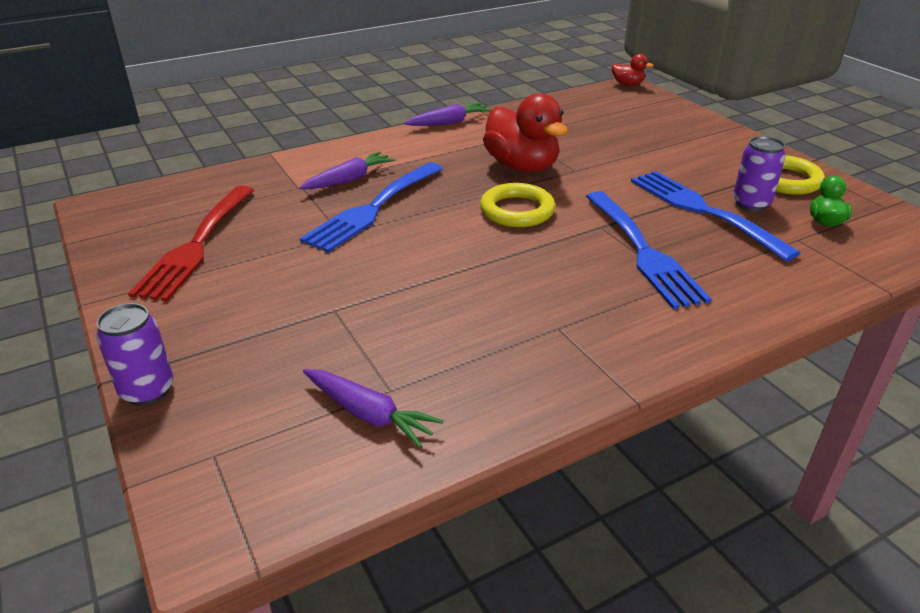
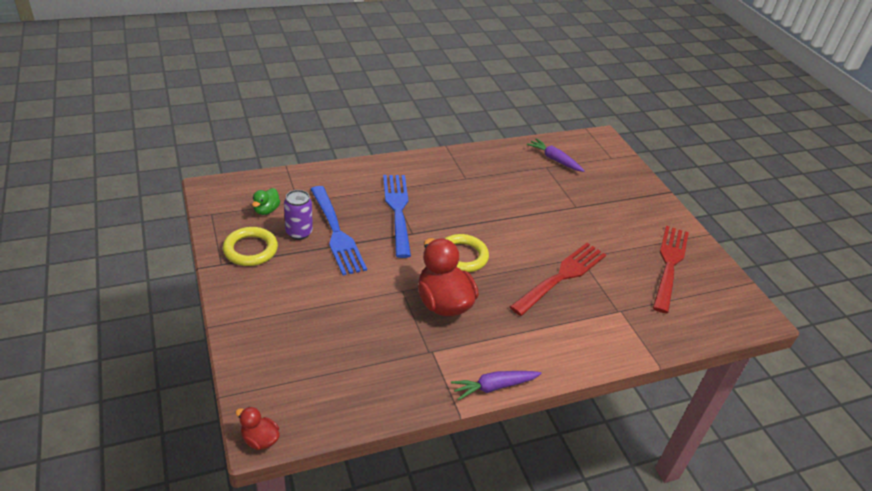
camera: 175 degrees left, 5 degrees up
(147, 391) = (649, 184): purple can -> none
(349, 179) = (582, 313): purple carrot -> none
(373, 208) = (562, 276): blue fork -> red fork

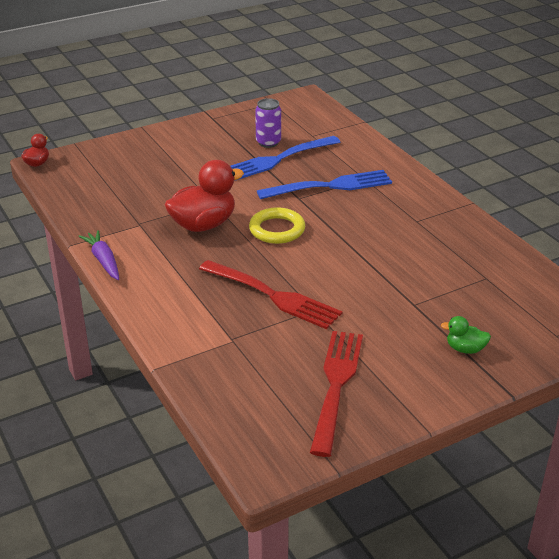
camera: 85 degrees right, 5 degrees down
(250, 249) = (235, 126): yellow ring -> none
(266, 210) = (291, 124): green duck -> green duck (465, 349)
(554, 159) = (508, 284): purple carrot -> none
(669, 264) = (336, 385): red fork -> red fork turned 90 degrees counterclockwise

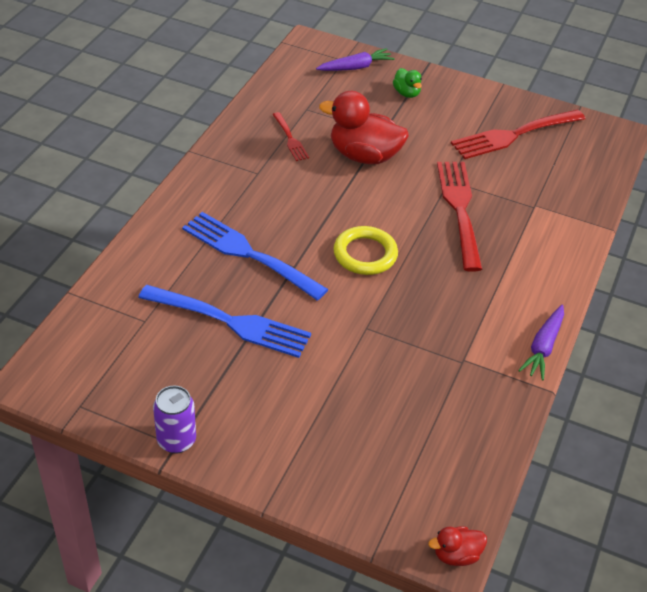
camera: 130 degrees left, 10 degrees up
(203, 225) = (412, 310): red duck -> red duck (364, 156)
(268, 142) = (196, 351): purple can -> purple can (176, 440)
(448, 252) = (290, 139): none -> red fork
(537, 337) = (356, 67): none -> purple carrot

